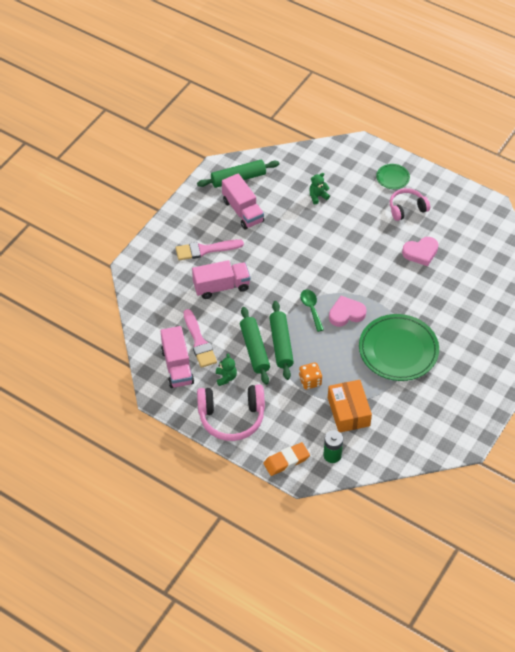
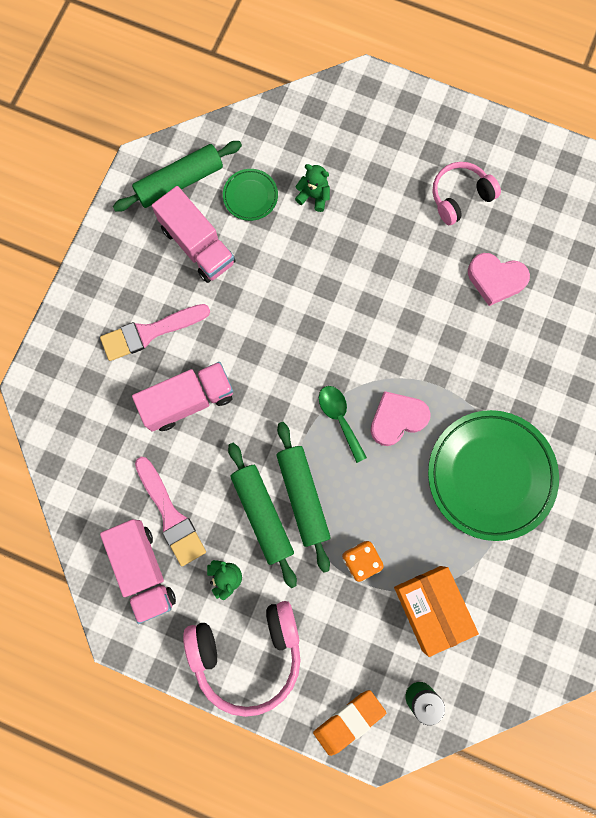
camera: 10 degrees left, 25 degrees up
(318, 196) = (314, 196): green teddy bear -> green teddy bear turned 60 degrees clockwise
(392, 178) = (427, 140): green plate -> green plate (250, 196)
(420, 253) = (495, 279): pink heart -> pink heart turned 45 degrees clockwise

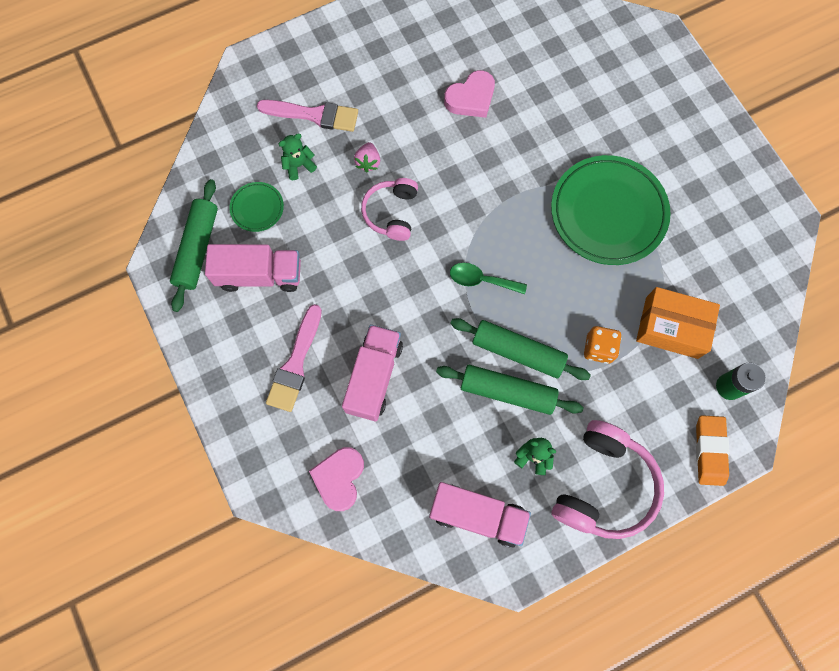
camera: 50 degrees left, 5 degrees down
(170, 515) = (452, 461): pink brush -> pink brush (314, 115)
(364, 246) = (368, 162): none -> pink strawberry
(397, 419) = (515, 241): pink heart -> pink heart (339, 478)
(460, 197) = (390, 72): pink headphones -> pink headphones (391, 213)

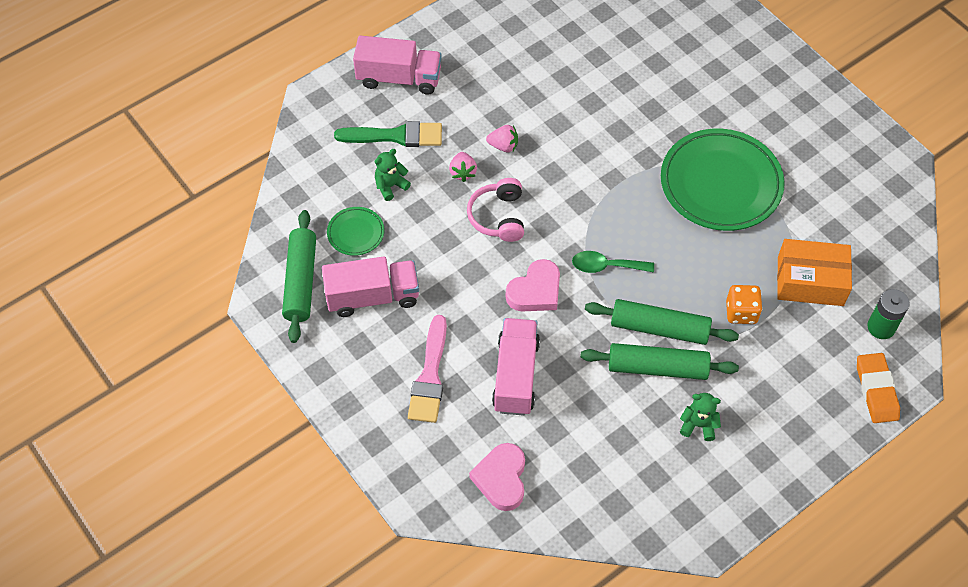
camera: 10 degrees left, 15 degrees down
(314, 115) = (395, 136): pink brush -> green brush
(411, 141) = (503, 146): none -> pink strawberry
(471, 98) = (555, 97): pink heart -> pink heart (535, 291)
(477, 515) = (654, 490): pink truck -> pink truck (399, 78)
(603, 485) = (776, 440): pink headphones -> none

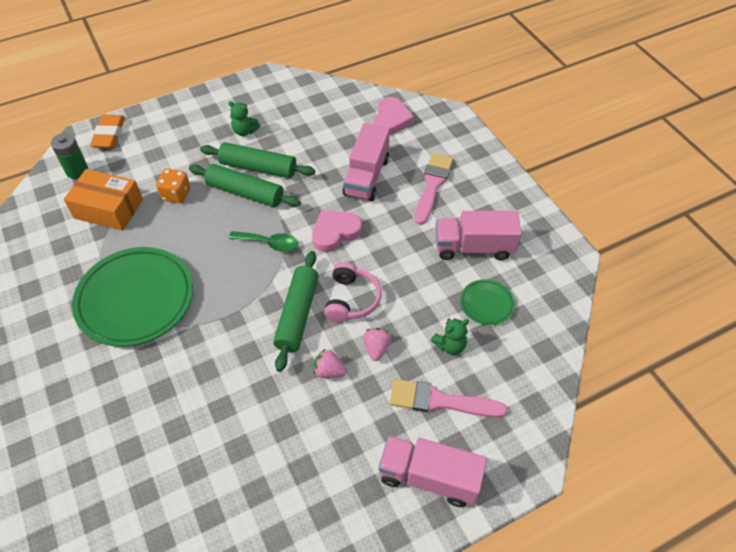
camera: 170 degrees left, 5 degrees down
(300, 281) = (537, 268): green rolling pin -> green rolling pin (297, 314)
(395, 136) = (440, 401): green brush -> pink brush

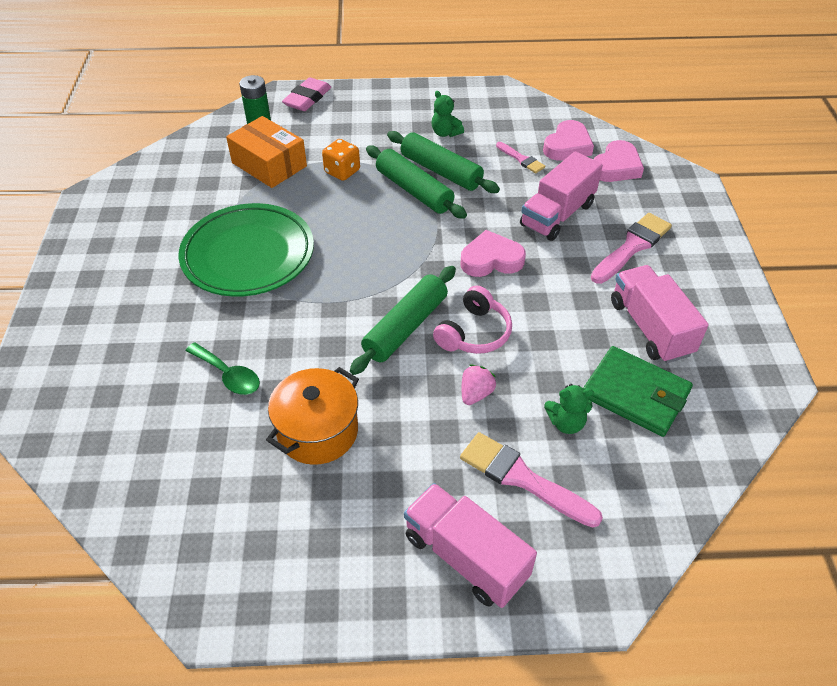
camera: 25 degrees right, 5 degrees down
(109, 134) = (307, 98): orange eraser -> pink eraser
(269, 243) = (413, 247): green spoon -> green spoon (228, 375)
(273, 428) = (317, 431): none -> orange pot
(317, 136) = (521, 159): none -> pink brush
(329, 371) = (409, 397): pink strawberry -> none
(346, 113) = (567, 146): none -> pink heart
(474, 247) = (650, 328): pink truck -> pink truck turned 45 degrees clockwise
(486, 304) = (635, 394): green plate -> green wallet

